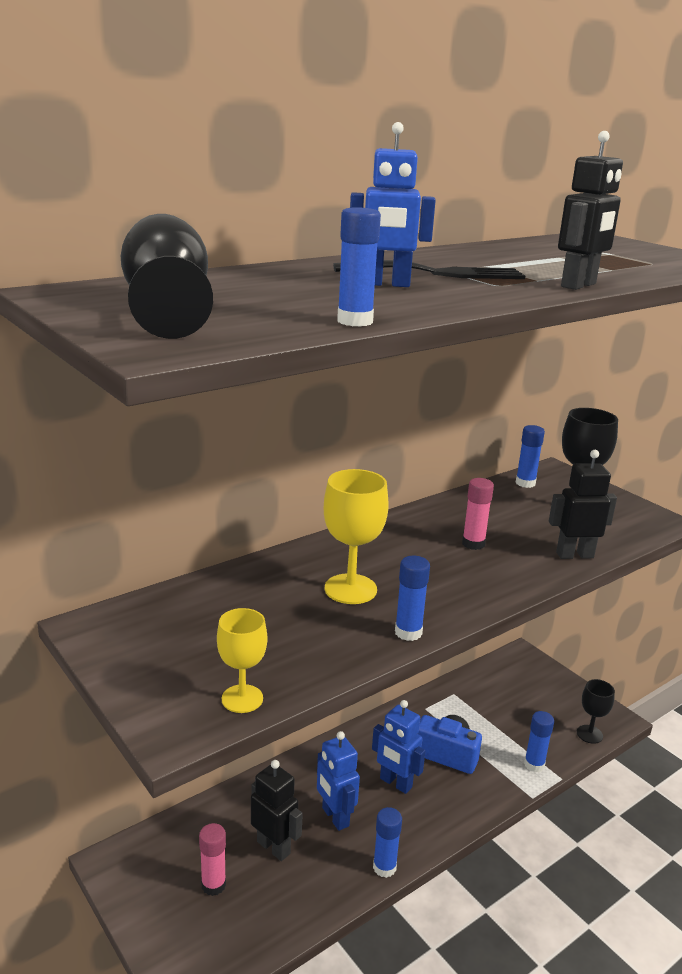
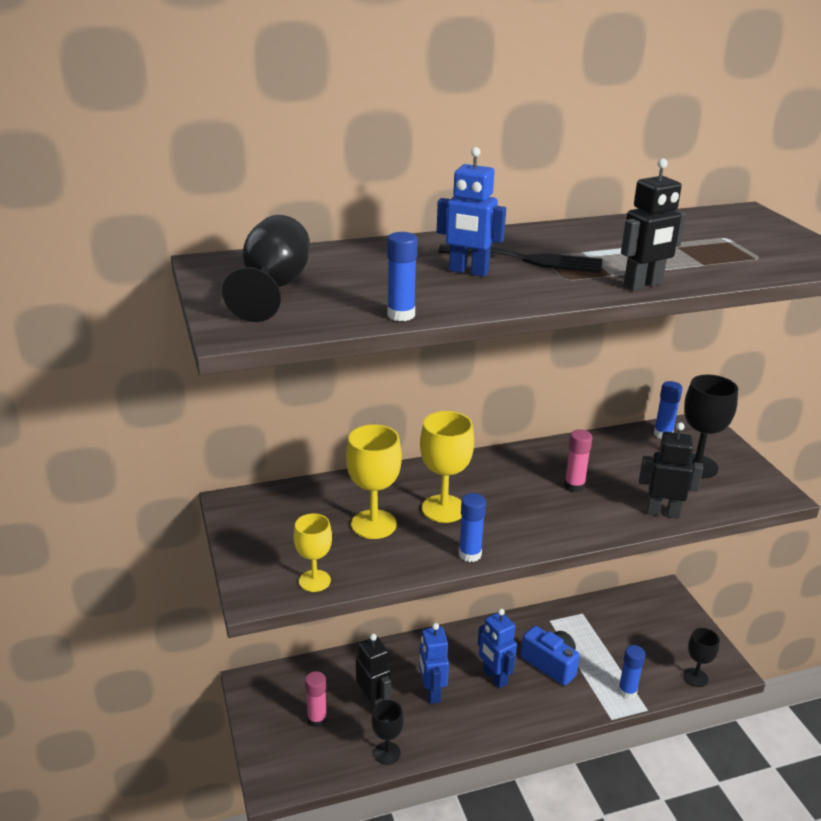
camera: 20 degrees right, 5 degrees up
(280, 620) = (373, 524): none -> yellow goblet
(313, 903) = (387, 753): none -> black goblet
(384, 867) = (455, 742): blue glue stick -> none

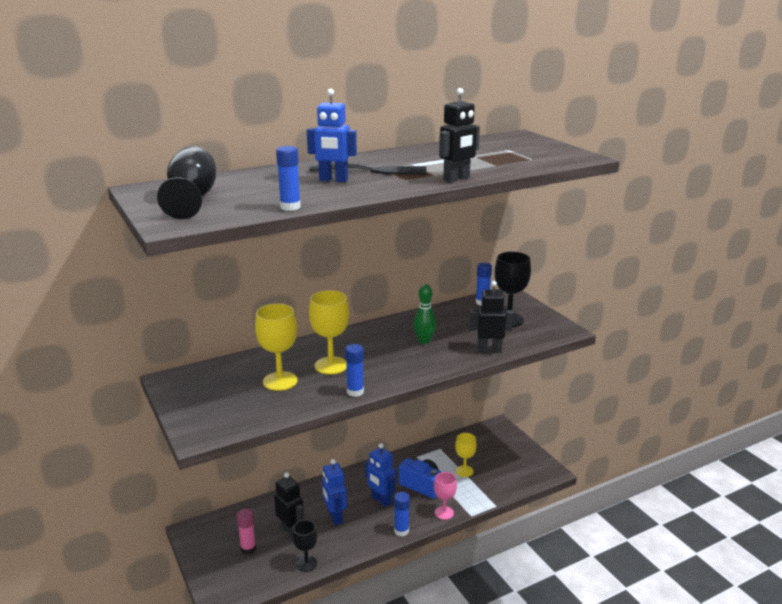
camera: 10 degrees left, 5 degrees down
(314, 581) = (241, 422): yellow goblet -> yellow goblet (464, 471)
(574, 486) = (424, 341): pink glue stick -> green bowling pin
(575, 709) = (444, 513): none -> pink goblet
(627, 691) = (480, 496): blue glue stick -> blue glue stick (401, 531)
(695, 677) = (527, 480): black goblet -> none

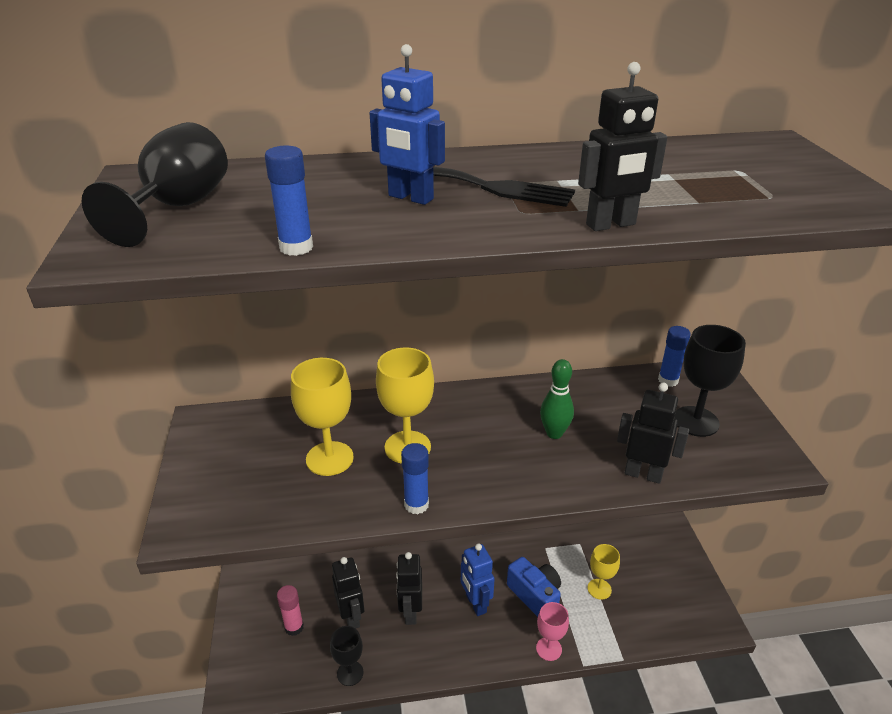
camera: 20 degrees right, 10 degrees up
(335, 517) = (410, 612): blue robot -> black robot
(401, 531) = (483, 660): blue glue stick -> none

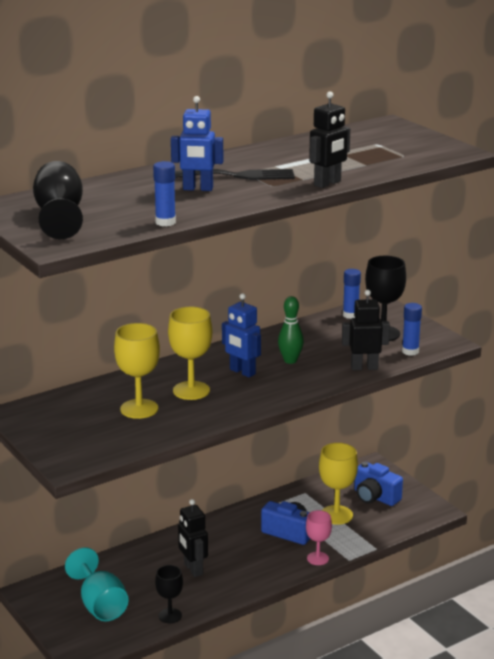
camera: 25 degrees left, 10 degrees down
(294, 627) = (100, 605): pink glue stick -> turquoise goblet
(351, 617) = (145, 586): black robot -> none
(416, 505) = (224, 416): blue glue stick -> blue glue stick (410, 351)
(475, 604) = (243, 550): blue robot -> blue robot (242, 372)
(599, 589) = (336, 515): yellow goblet -> yellow goblet, size x1.56
(654, 578) = (375, 497): none -> blue camera

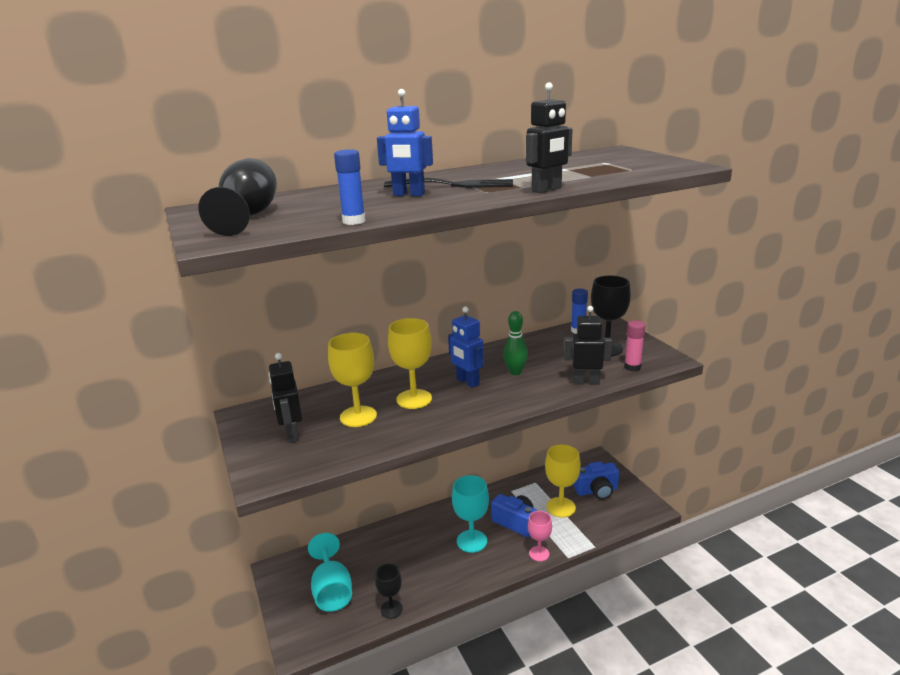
camera: 10 degrees right, 0 degrees up
(193, 569) = (424, 557): black robot -> black robot (292, 434)
(243, 552) = (472, 541): none -> turquoise goblet
(375, 497) = (597, 491): blue camera -> blue camera turned 60 degrees counterclockwise
(410, 351) = (632, 367): blue glue stick -> pink glue stick

